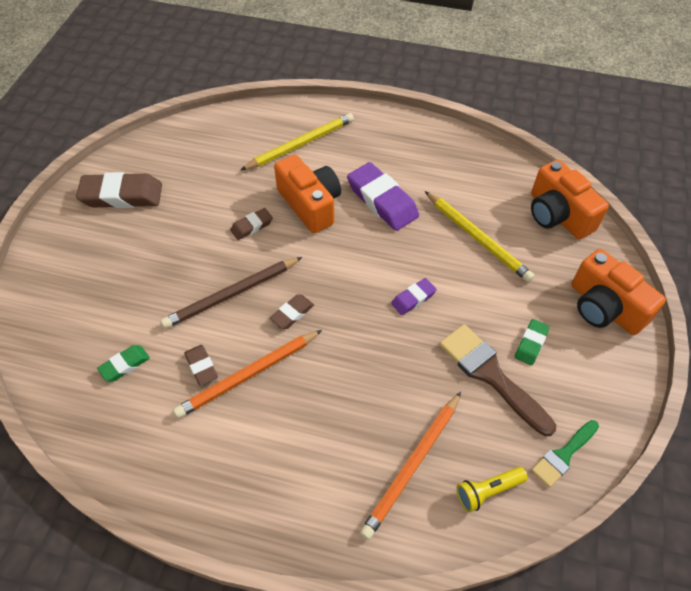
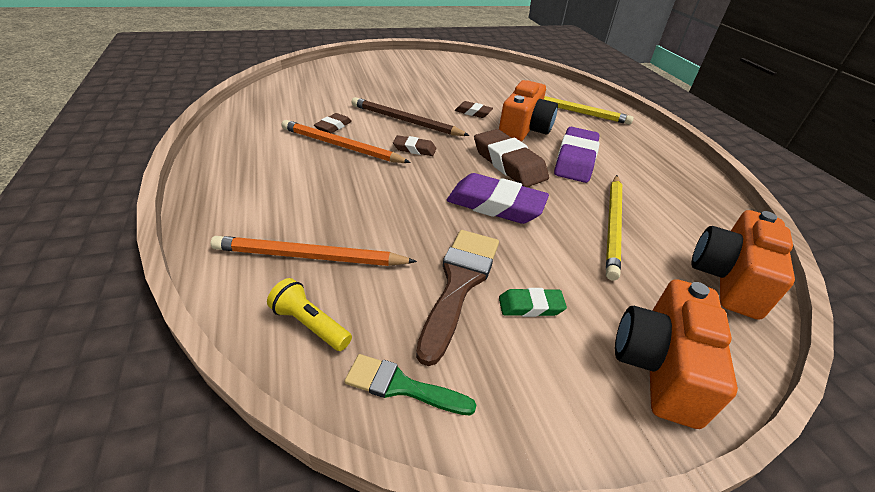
camera: 55 degrees right, 15 degrees down
(122, 195) = (440, 67): brown eraser -> brown eraser (508, 164)
(125, 365) = (312, 101): green eraser -> none
(413, 298) = (495, 205): purple eraser -> purple eraser, size x1.94

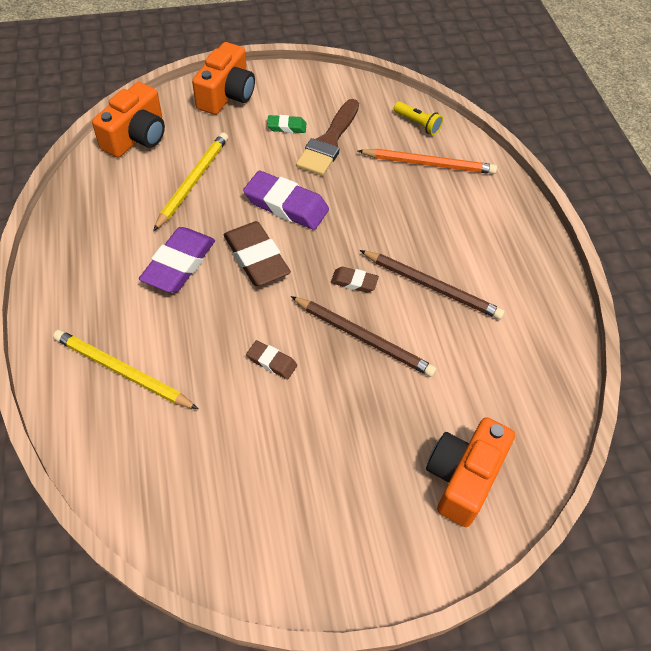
camera: 175 degrees left, 15 degrees up
(333, 126) = (448, 324): brown eraser -> none
(341, 146) = (432, 286): orange pencil -> brown pencil
(401, 386) = (366, 95): green brush -> none
(524, 129) = (214, 322): orange camera -> orange camera (463, 477)

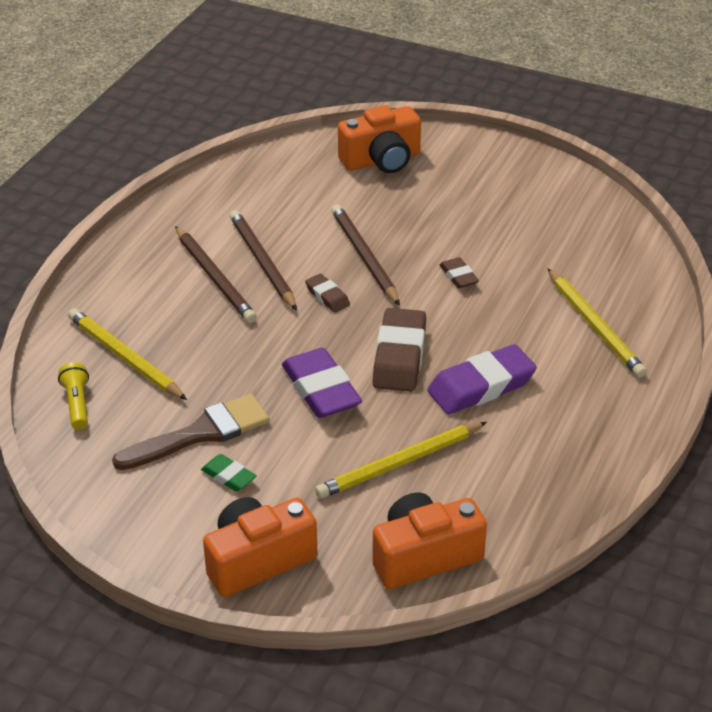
camera: 140 degrees left, 15 degrees down
(429, 164) = (124, 358): orange pencil -> yellow pencil
(448, 253) = (215, 277): none -> brown pencil

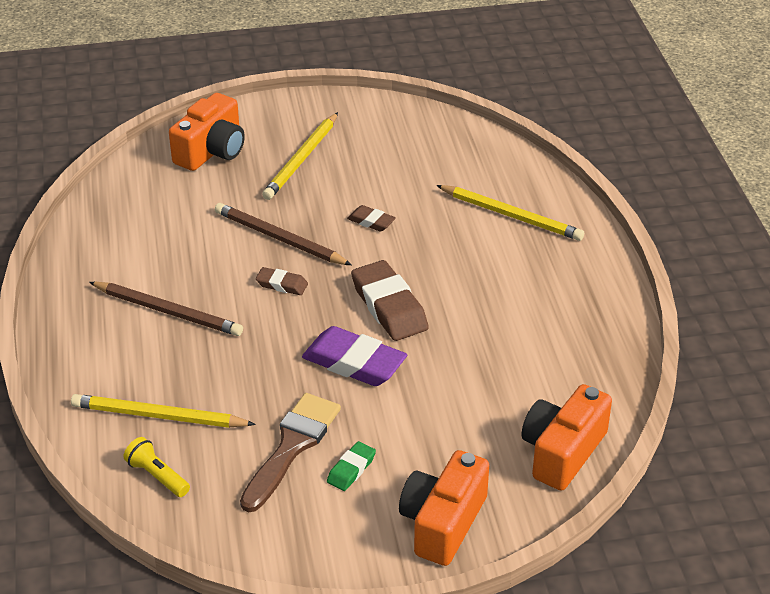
camera: 35 degrees left, 0 degrees up
(229, 476) = (351, 469): green eraser -> green eraser turned 60 degrees counterclockwise
(262, 262) = (197, 280): brown pencil -> none
(400, 463) = (474, 391): yellow pencil -> yellow pencil (302, 159)
(481, 386) = (474, 301): purple eraser -> none

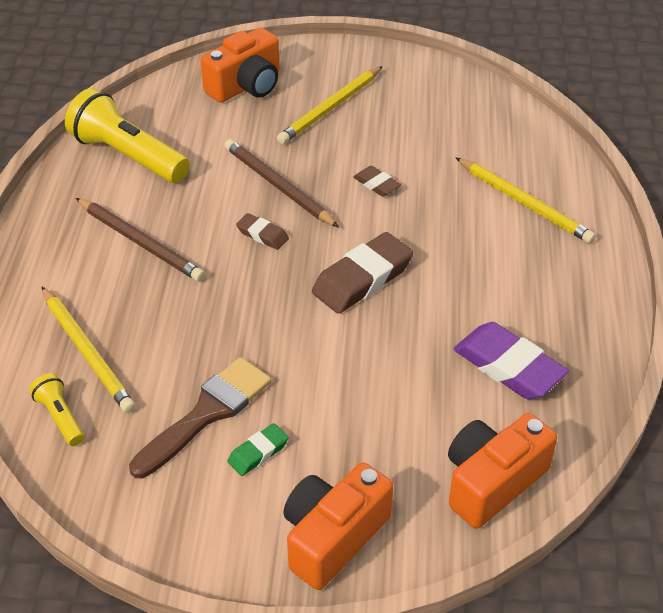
camera: 15 degrees right, 5 degrees up
(122, 235) = (127, 156): none -> yellow flashlight
(159, 416) = (87, 352): yellow pencil -> yellow pencil turned 150 degrees counterclockwise
(354, 363) = (304, 333): purple eraser -> purple eraser (508, 367)
(389, 307) = (362, 279): brown eraser -> brown eraser turned 60 degrees clockwise

